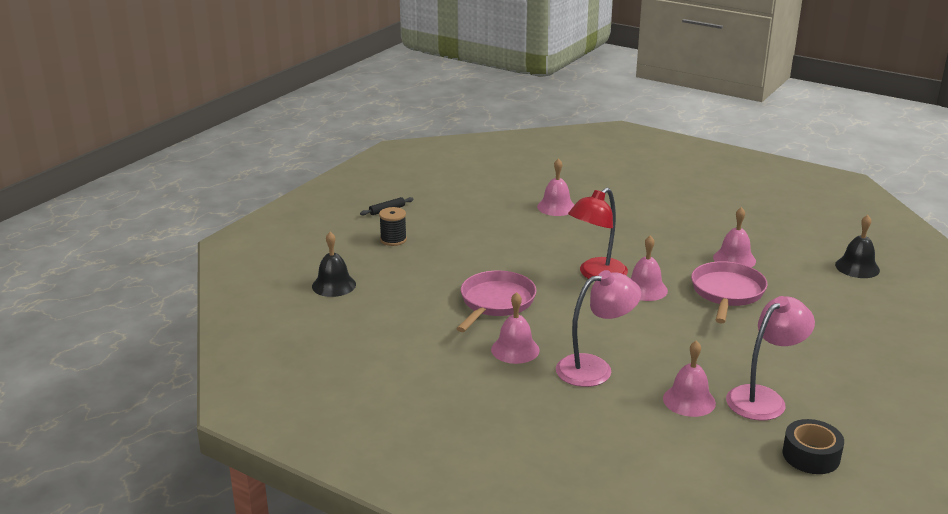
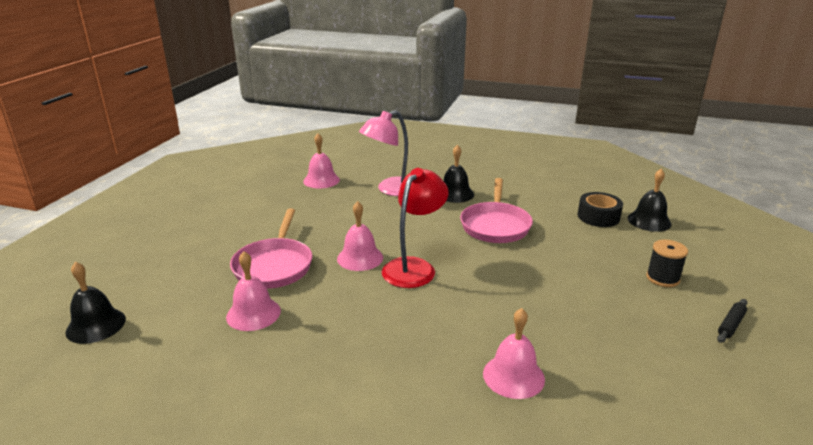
camera: 165 degrees right, 0 degrees up
(515, 349) = (455, 194): pink bell -> black bell
(763, 398) = (268, 187): pink lamp -> none
(811, 455) = (249, 164): black tape -> black tape (598, 217)

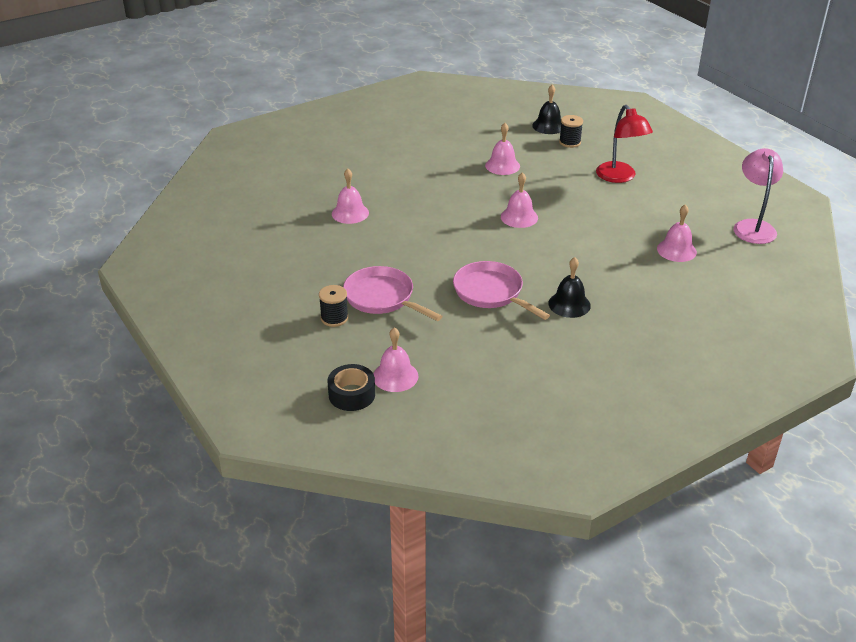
camera: 130 degrees right, 10 degrees up
(142, 291) = (570, 142): none -> black spool
(274, 266) = (548, 186): pink pan -> pink pan (382, 298)
(391, 190) = (616, 275): pink lamp -> pink lamp (753, 226)
(414, 267) = (481, 231): red lamp -> red lamp (620, 177)
(598, 217) = (437, 353): black tape -> black tape (352, 394)
(649, 221) = (395, 376): black bell -> pink bell
(731, 325) = (269, 306): black rolling pin -> none

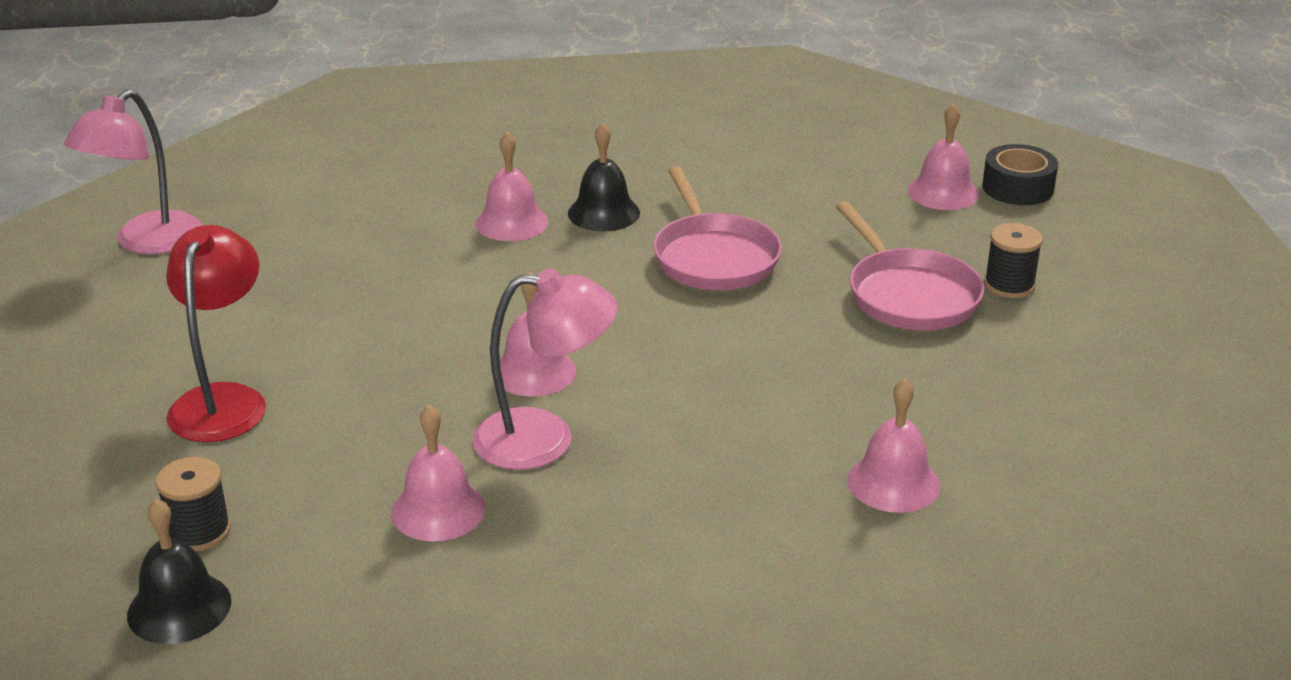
camera: 155 degrees left, 5 degrees down
(489, 195) = (545, 439): none -> pink lamp
(676, 250) = (331, 241): pink bell -> pink bell (511, 222)

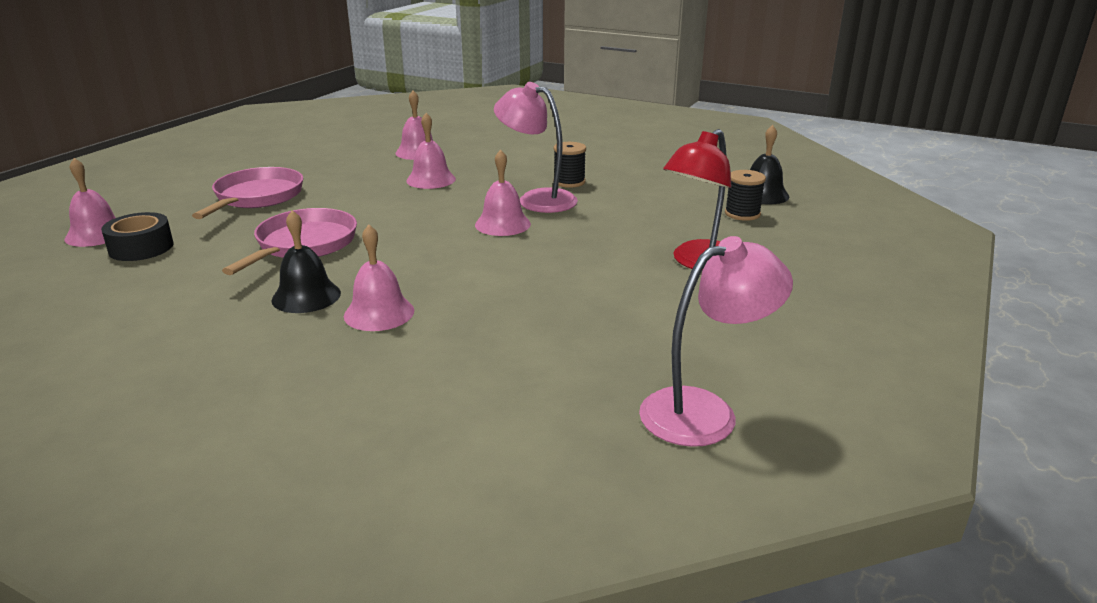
camera: 145 degrees left, 5 degrees down
(438, 510) = (617, 192): pink bell -> pink bell (431, 179)
(1009, 285) = (204, 187): black spool -> black spool (569, 182)
(1017, 188) = (57, 222): black tape -> black tape (141, 248)

